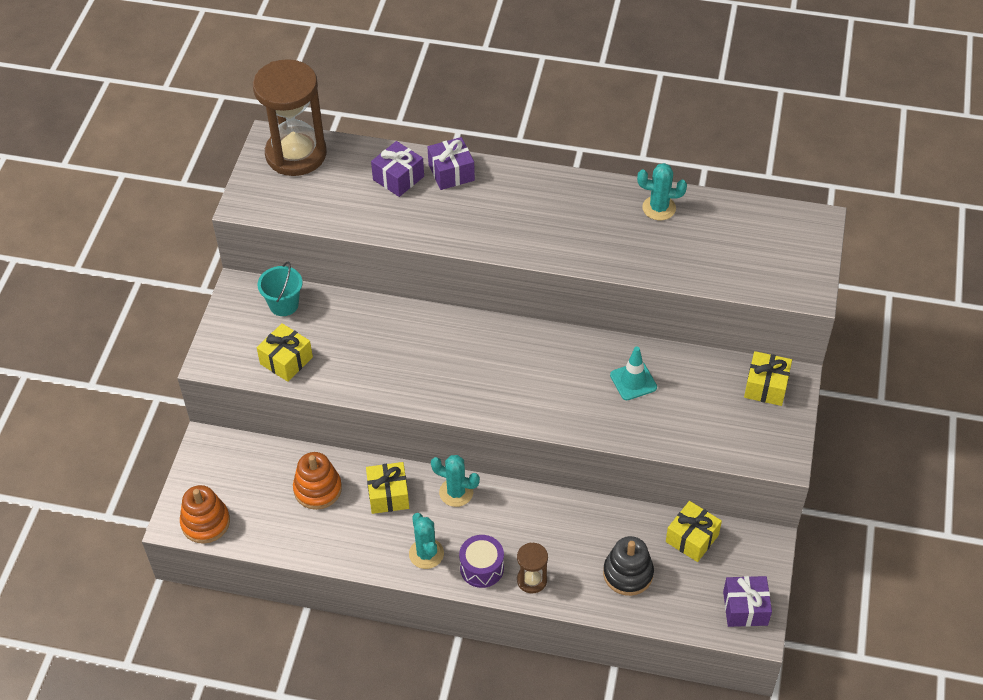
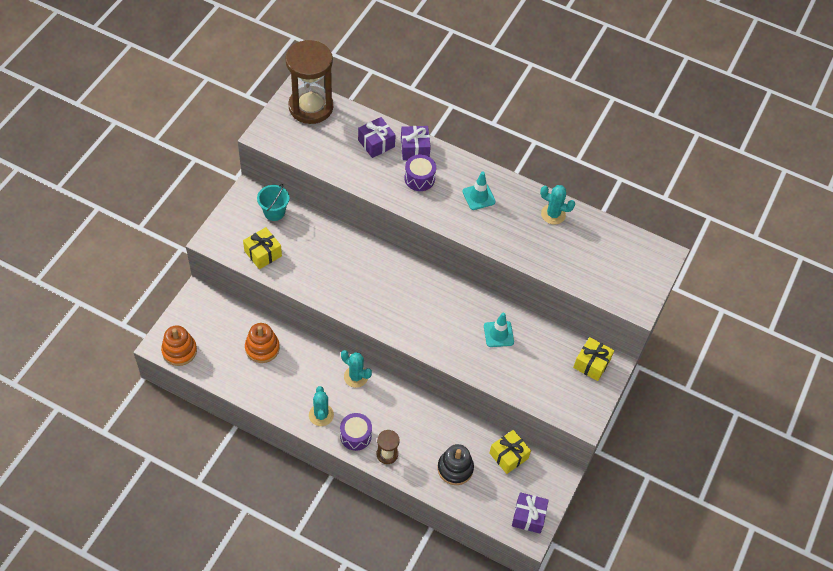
camera: 10 degrees right, 5 degrees up
(388, 495) = (309, 365): yellow gift -> none
(470, 207) = (419, 178): none -> purple drum
(555, 210) = (478, 196): none -> turquoise traffic cone

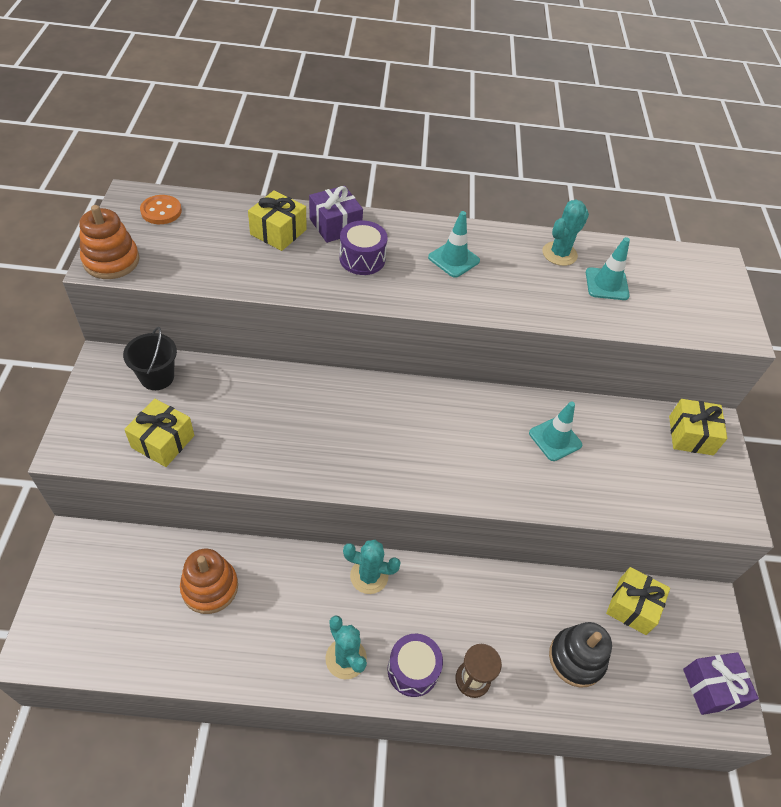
camera: 25 degrees left, 5 degrees down
(179, 351) = (73, 645): orange stacking toy -> orange stacking toy (111, 261)
(274, 212) = (157, 377): turquoise bucket -> black bucket
(311, 107) = (161, 211): brown hourglass -> orange button
(376, 143) = (278, 232): purple gift -> yellow gift
(553, 214) = (559, 254): turquoise cactus -> turquoise cactus turned 45 degrees counterclockwise
(571, 246) = (606, 284): none -> turquoise traffic cone

